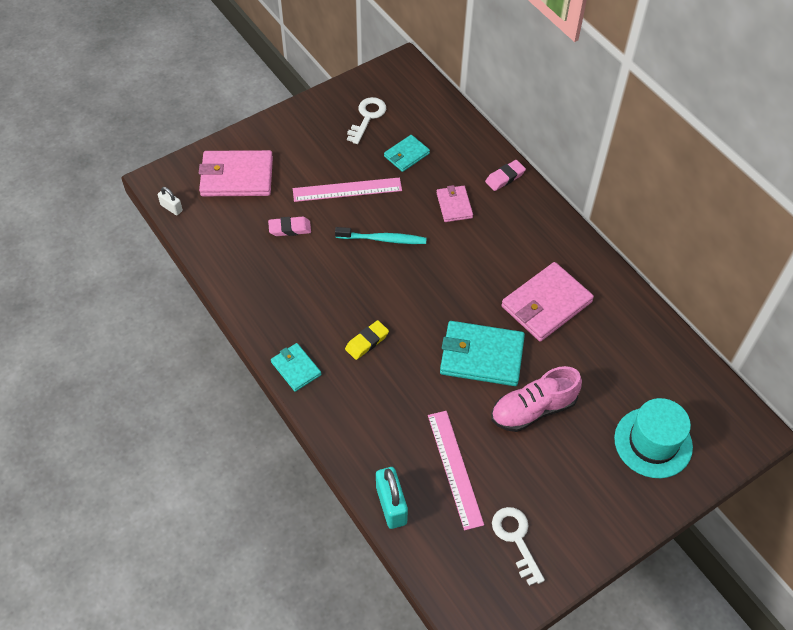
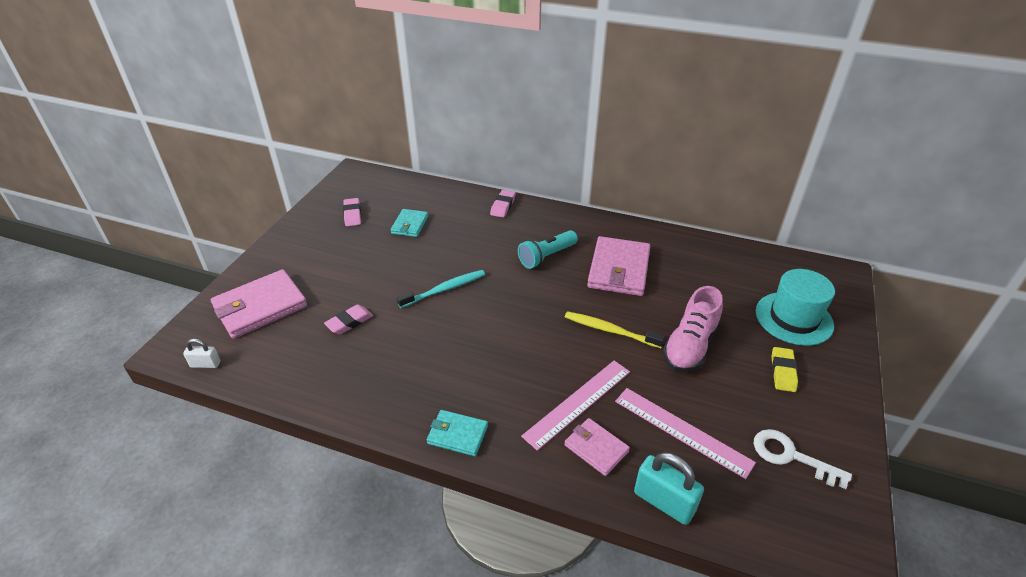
camera: 35 degrees left, 15 degrees down
(347, 190) = (379, 269): pink ruler -> pink ruler (578, 403)
(367, 117) = (352, 215): white key -> pink eraser
(367, 342) = (504, 373): yellow eraser -> yellow eraser (783, 372)
(454, 205) = (481, 240): pink wallet -> pink wallet (596, 448)
(481, 356) = (610, 330): turquoise wallet -> yellow toothbrush
(495, 255) = (546, 257): none -> turquoise flashlight

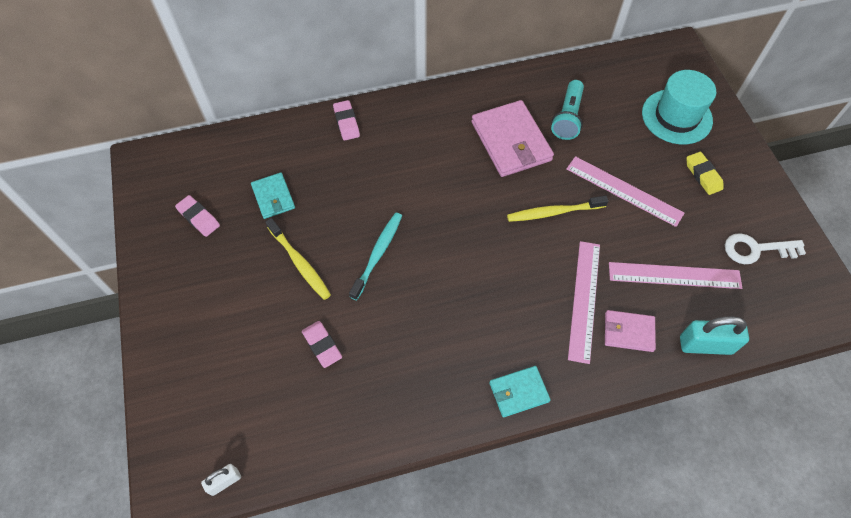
camera: 35 degrees left, 20 degrees up
(260, 307) = (213, 385): pink wallet -> none
(349, 322) = (322, 345): pink eraser -> pink eraser turned 45 degrees counterclockwise
(387, 268) = (300, 263): none -> yellow toothbrush
(546, 257) = (438, 162): turquoise flashlight -> turquoise flashlight (567, 118)
(690, 346) = (624, 191): pink shoe -> pink ruler

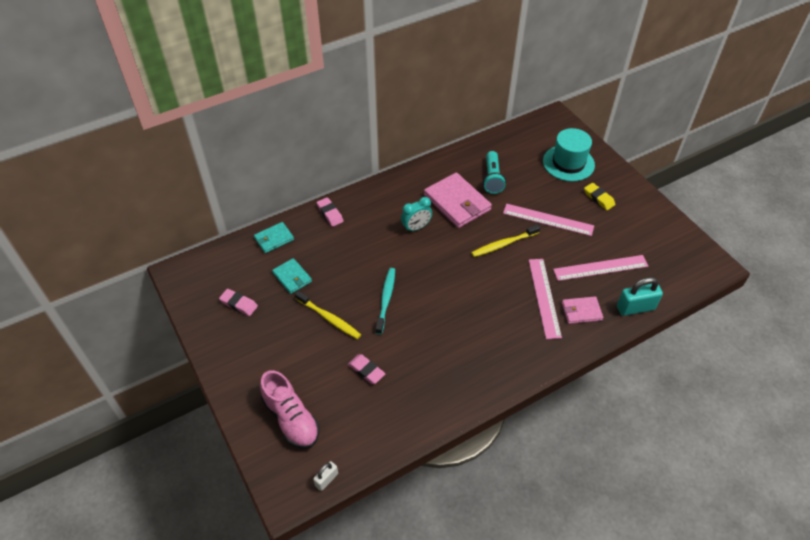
camera: 15 degrees left, 10 degrees down
(210, 387) = (291, 419): none -> pink shoe
(448, 164) = (416, 227): none -> turquoise clock
(518, 392) = (519, 368): turquoise wallet -> turquoise wallet (274, 239)
(756, 249) = (649, 239): white key -> none

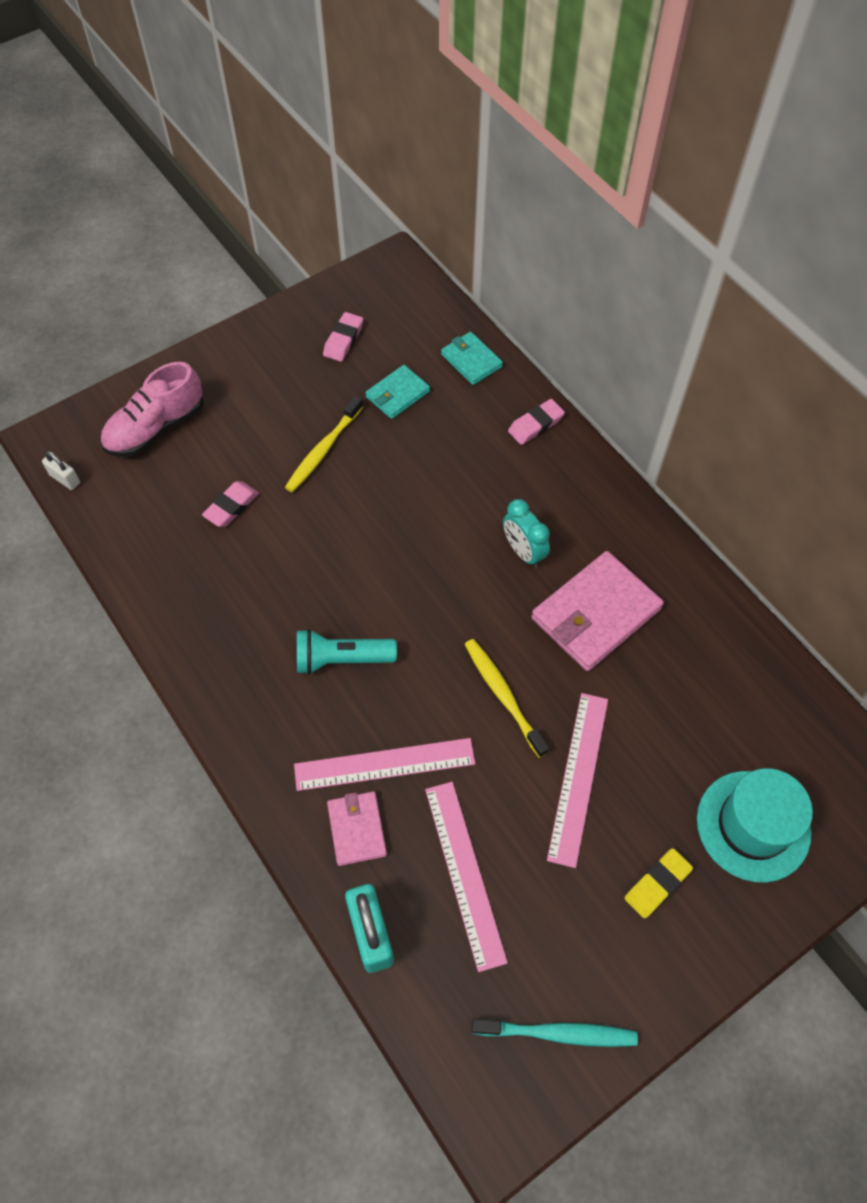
camera: 85 degrees right, 10 degrees up
(386, 299) = (363, 520): turquoise toothbrush -> turquoise toothbrush (558, 1033)
(492, 178) = (673, 674): turquoise flashlight -> turquoise flashlight (341, 659)

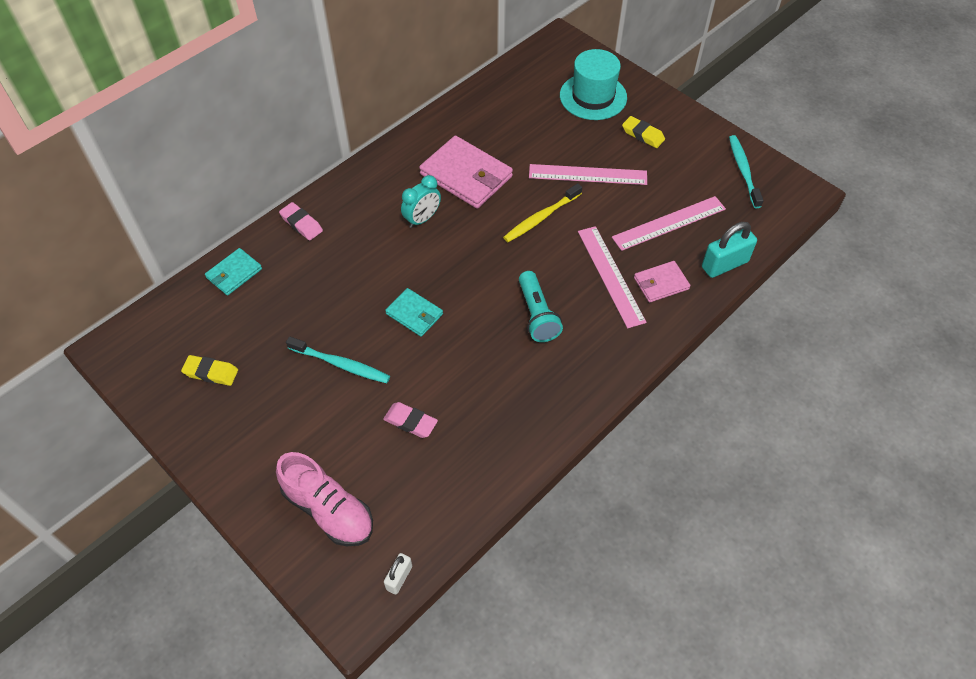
camera: 100 degrees left, 5 degrees down
(323, 450) = (341, 364): yellow toothbrush -> turquoise toothbrush
(343, 340) = (211, 372): pink eraser -> yellow eraser
(397, 394) = (274, 320): turquoise wallet -> turquoise wallet (414, 314)

